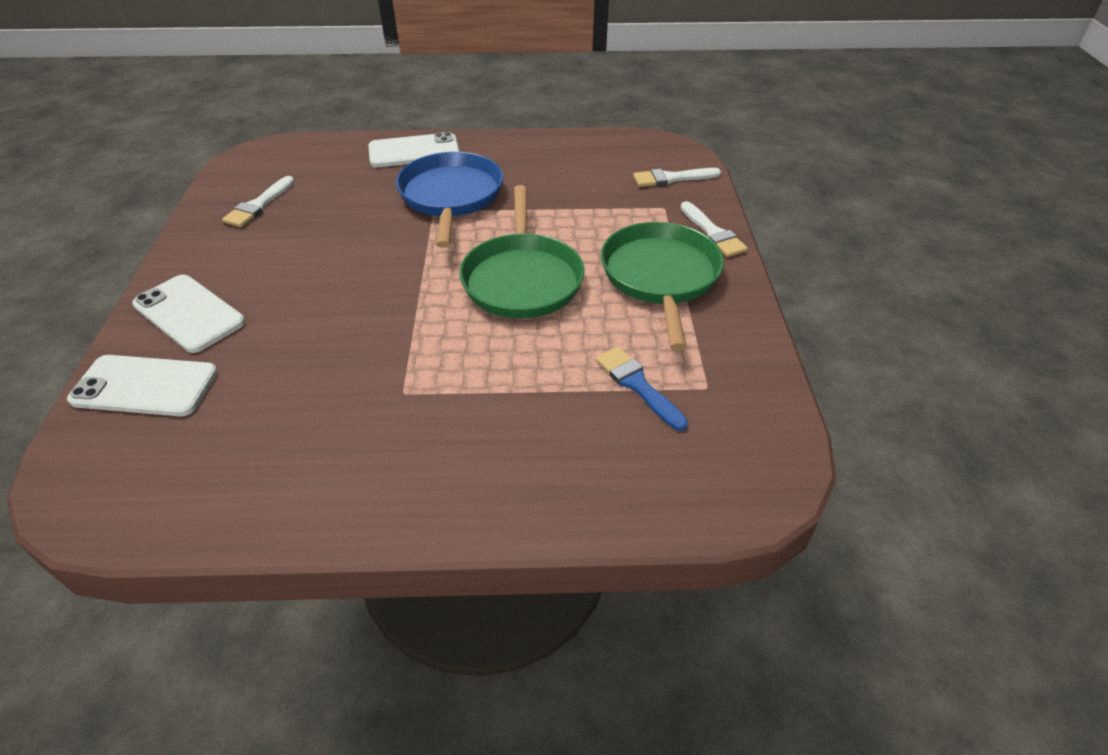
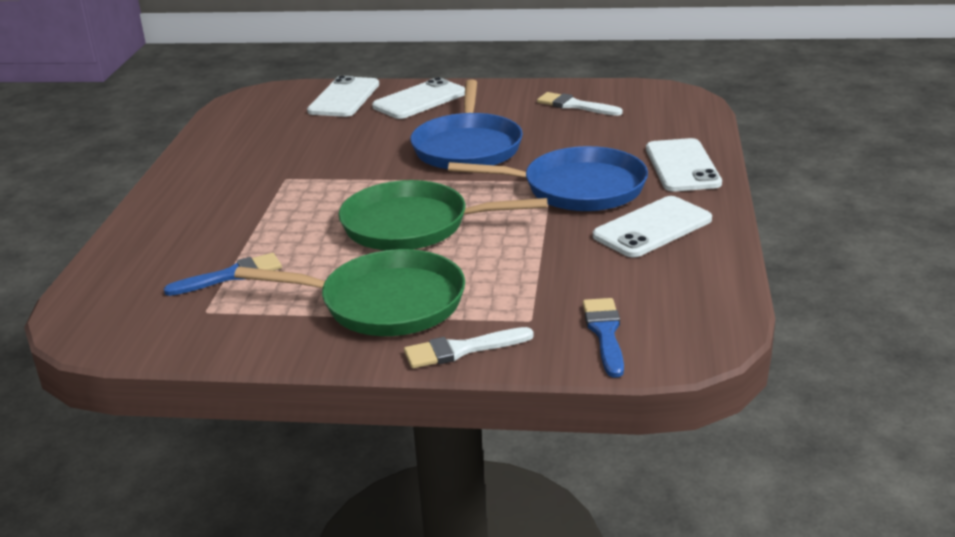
camera: 100 degrees right, 15 degrees down
(347, 263) = (467, 147): none -> blue pan
(521, 163) = (652, 228): none -> white phone
(671, 178) = (605, 333): white brush -> blue brush

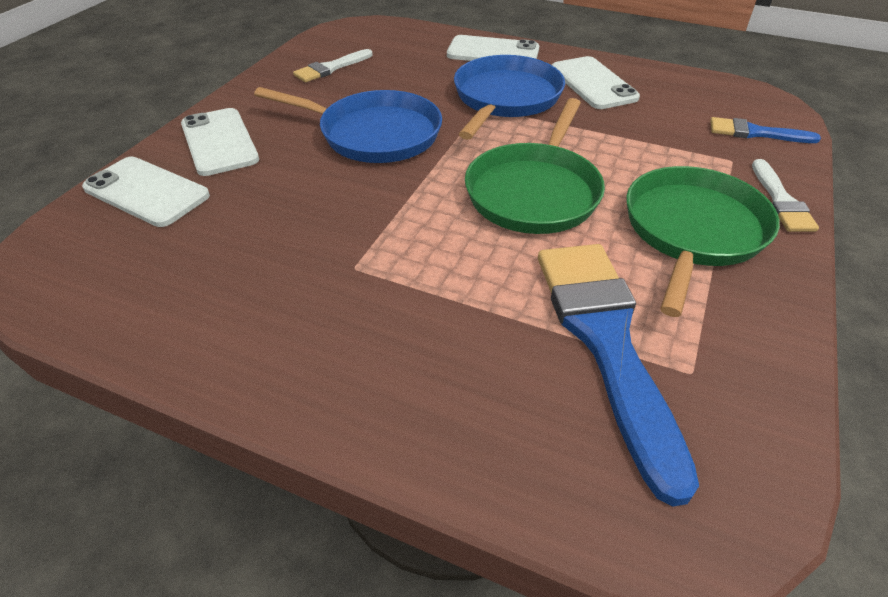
camera: 75 degrees left, 15 degrees up
(231, 276) = (606, 341): blue brush -> blue brush, size x2.03

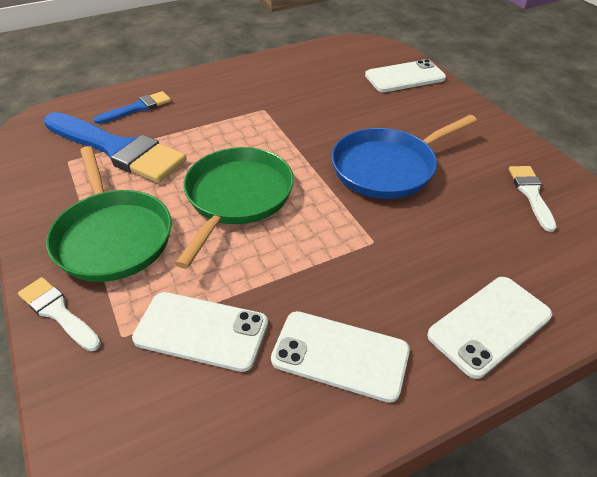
camera: 130 degrees right, 0 degrees up
(219, 142) = (441, 109): white phone -> white phone (201, 331)
(505, 98) = (374, 265): blue pan -> none
(534, 192) = (237, 197): green pan -> green pan turned 45 degrees clockwise
(755, 133) = (118, 403): blue brush -> blue brush (137, 108)

